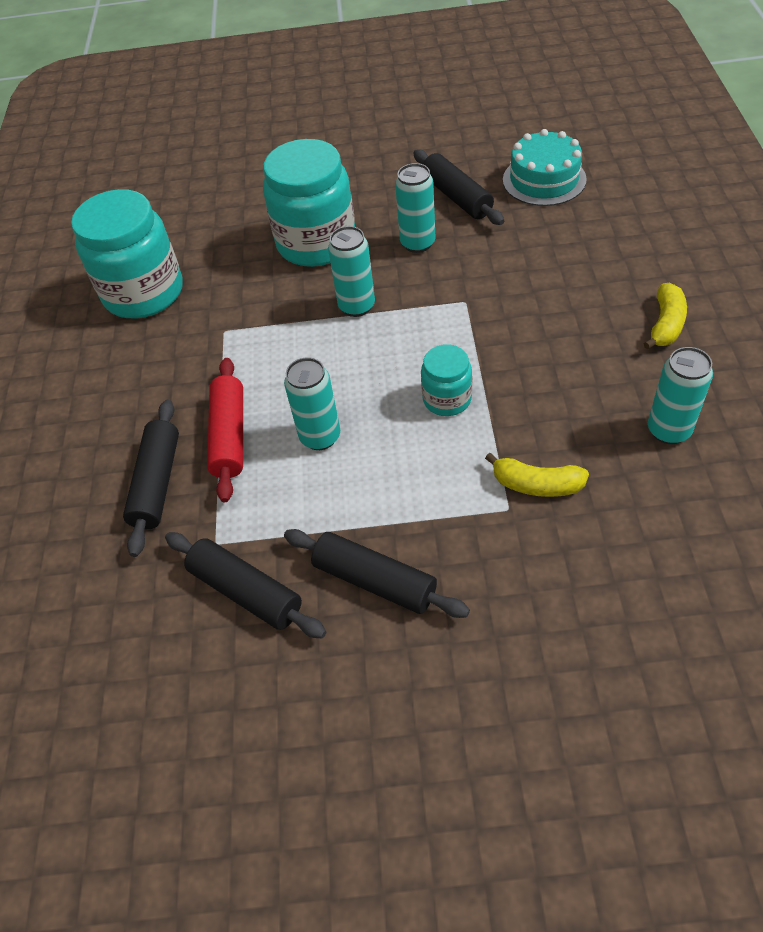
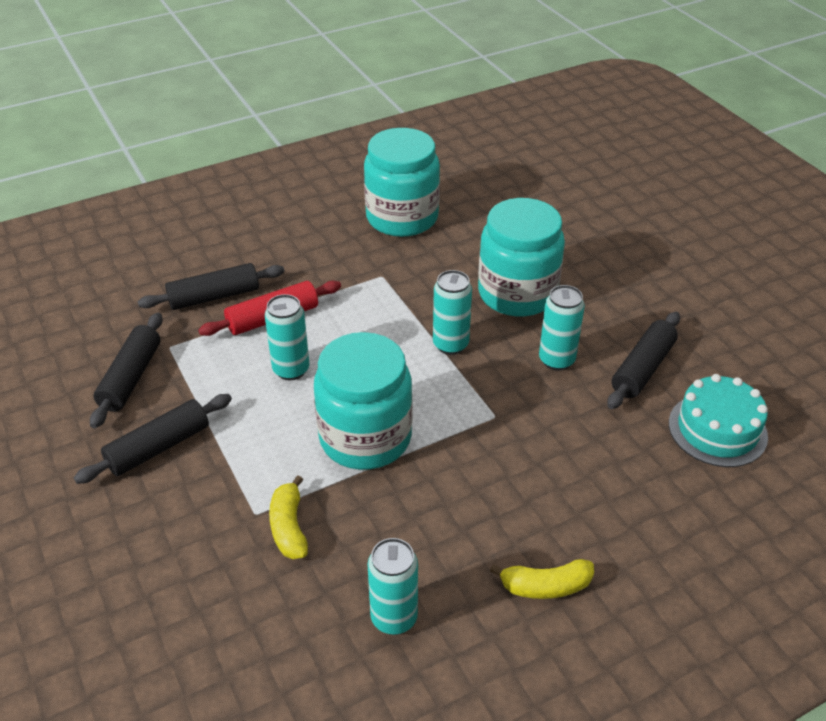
camera: 60 degrees right, 10 degrees down
(375, 581) = (158, 447): black rolling pin -> black rolling pin turned 45 degrees clockwise
(447, 399) = (365, 438): turquoise jar -> turquoise jar, size x1.96

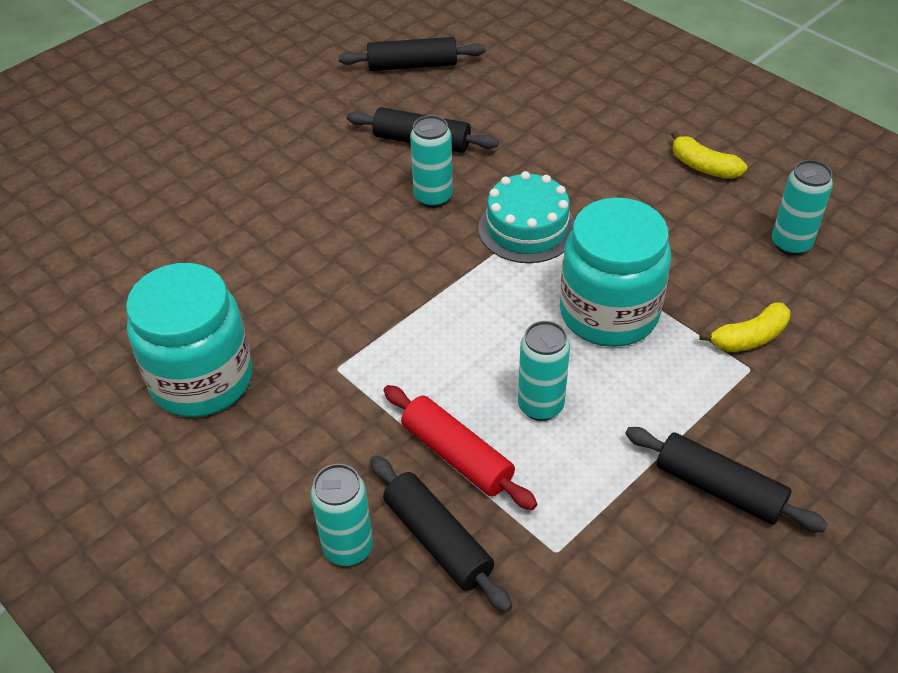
camera: 105 degrees left, 5 degrees up
(131, 377) = (630, 571): black rolling pin -> black rolling pin (412, 65)
(450, 345) = (441, 278): turquoise can -> turquoise can (348, 548)
(517, 293) = (334, 242): turquoise jar -> none
(545, 586) = (703, 167): yellow banana -> yellow banana turned 150 degrees clockwise
(717, 429) = (482, 94): turquoise cake -> turquoise cake (527, 228)

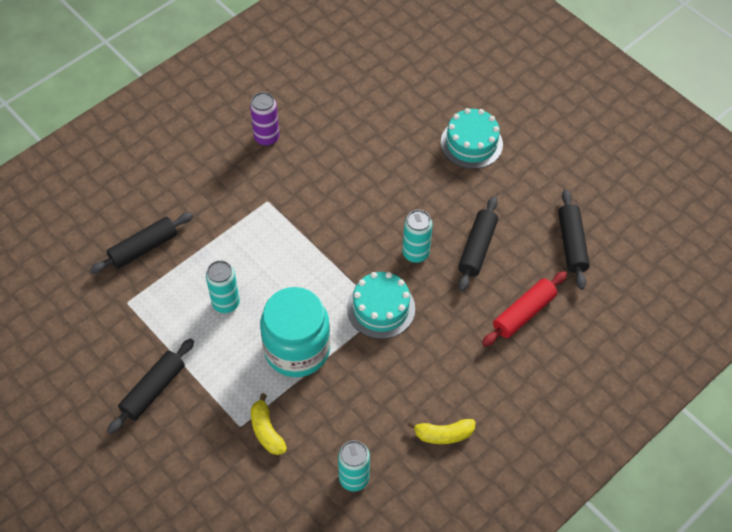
camera: 90 degrees right, 10 degrees up
(202, 379) = (266, 138): turquoise jar -> purple can
(244, 148) = (471, 143): none -> turquoise cake
(348, 548) = (146, 208): turquoise can -> none
(457, 455) = (196, 259): red rolling pin -> red rolling pin (523, 313)
(703, 167) = (443, 434): yellow banana -> yellow banana turned 135 degrees counterclockwise

